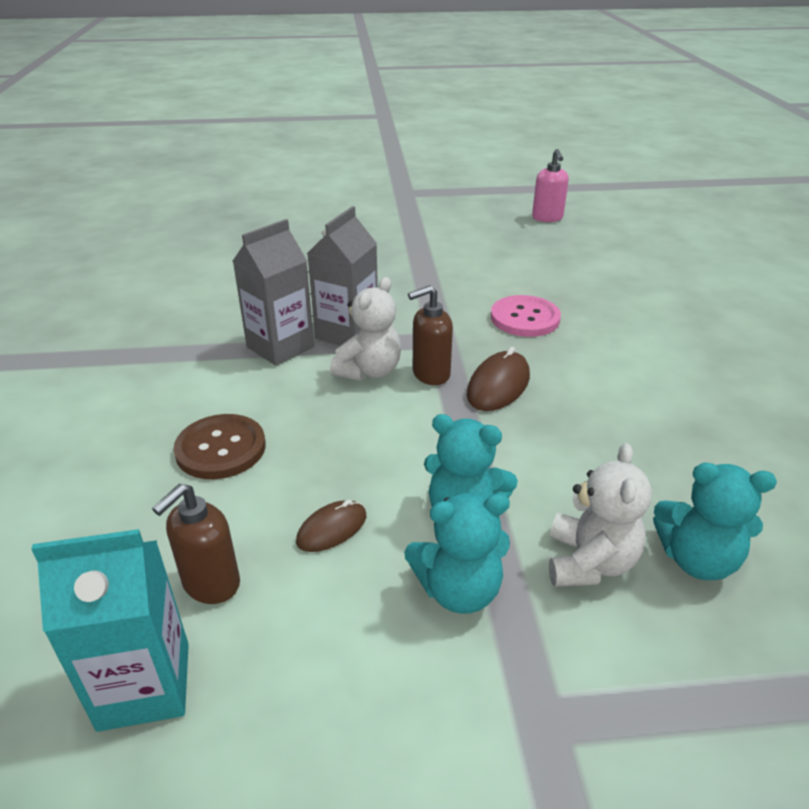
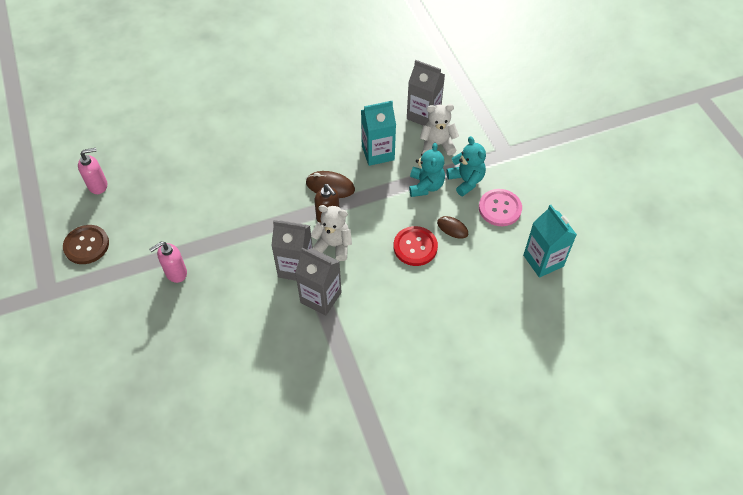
camera: 105 degrees left, 20 degrees up
(211, 584) = (496, 259): brown soap dispenser -> none
(221, 448) = (419, 290): brown button -> brown button (86, 245)
(315, 463) = (415, 247): none -> red button
(389, 252) = (176, 273): none -> pink soap dispenser
(525, 318) = (256, 183): pink button -> pink button (500, 208)
(573, 458) = (378, 153): none -> turquoise carton
(697, 560) = (423, 115): turquoise teddy bear -> grey carton

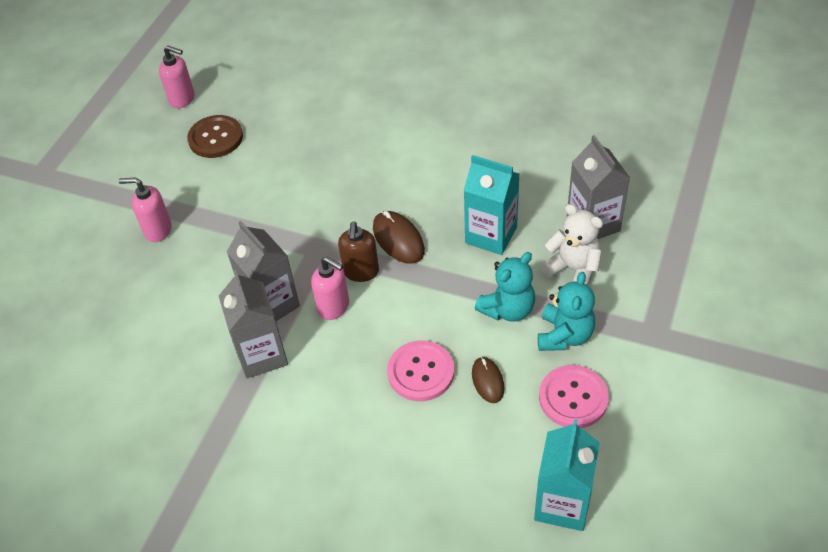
camera: 45 degrees right, 5 degrees down
(86, 245) = (114, 151): brown button -> brown button (215, 138)
(333, 245) = (334, 307): white teddy bear -> pink soap dispenser
(415, 247) = (421, 372): red button -> pink button

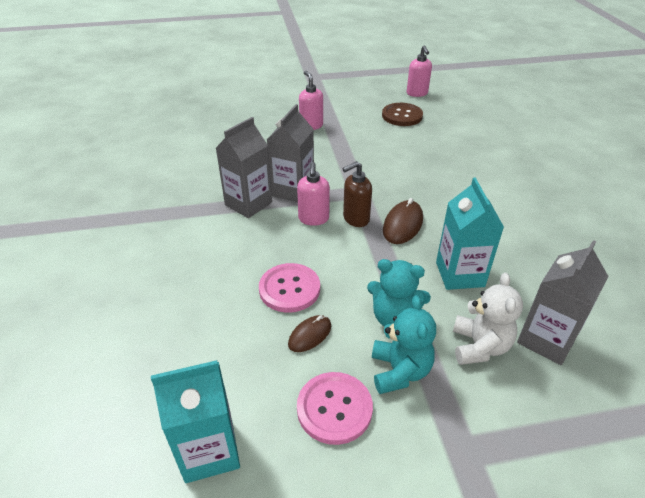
camera: 55 degrees right, 10 degrees down
(564, 335) = (399, 371): turquoise teddy bear -> turquoise teddy bear turned 75 degrees counterclockwise

